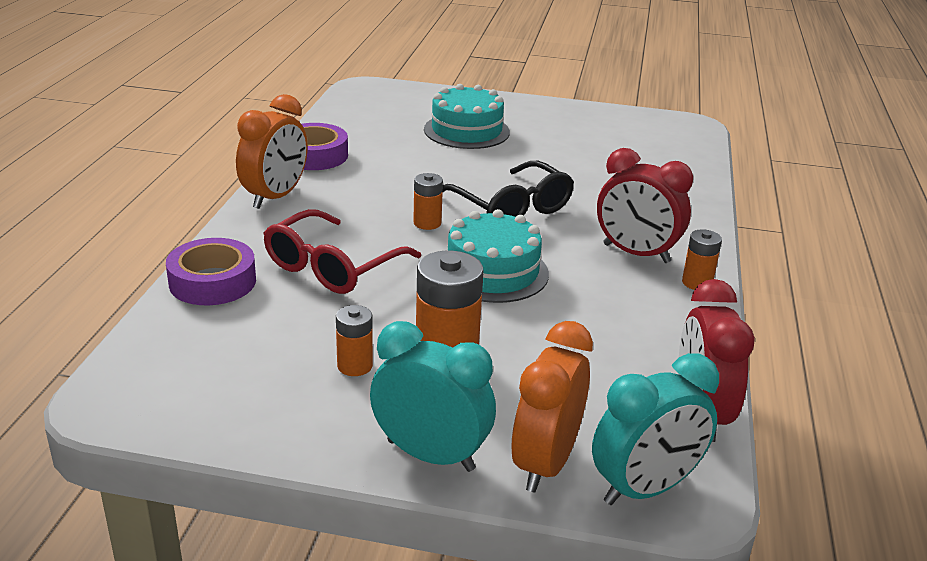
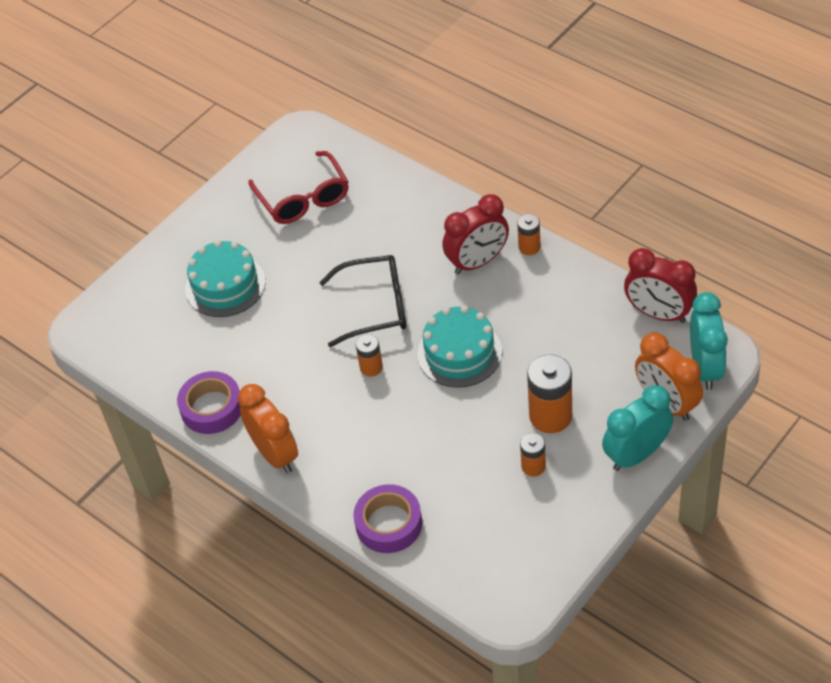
camera: 55 degrees left, 20 degrees up
(332, 267) = (405, 445): red glasses -> red glasses (303, 198)

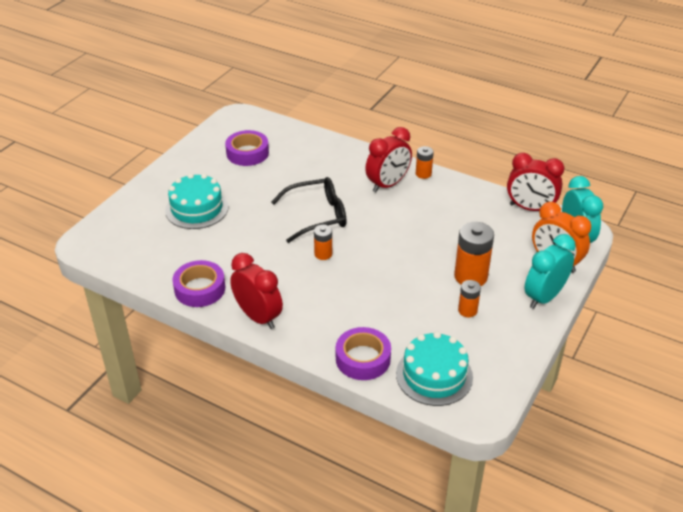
camera: 15 degrees left, 10 degrees down
(275, 454) = (258, 317): orange clock -> red clock
(303, 198) = (247, 153): red glasses -> purple tape
(459, 353) = (389, 241): turquoise cake -> turquoise cake (434, 375)

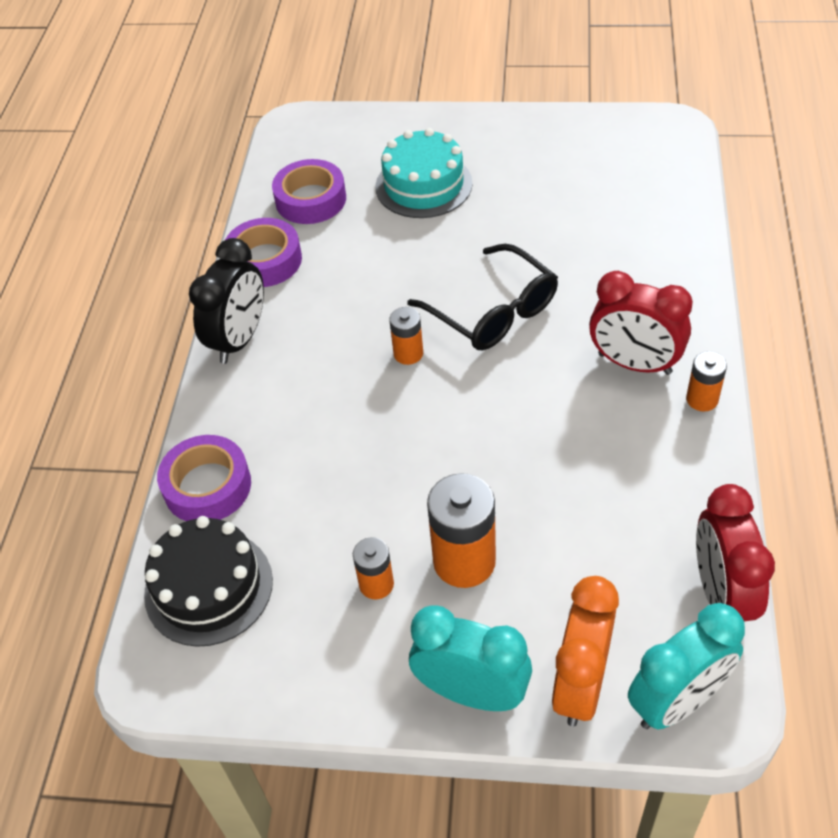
camera: 70 degrees right, 10 degrees up
(247, 153) = (587, 176): purple tape -> purple tape (310, 199)
(258, 317) = (239, 339): red clock -> black clock
(434, 375) = (208, 587): turquoise cake -> black cake

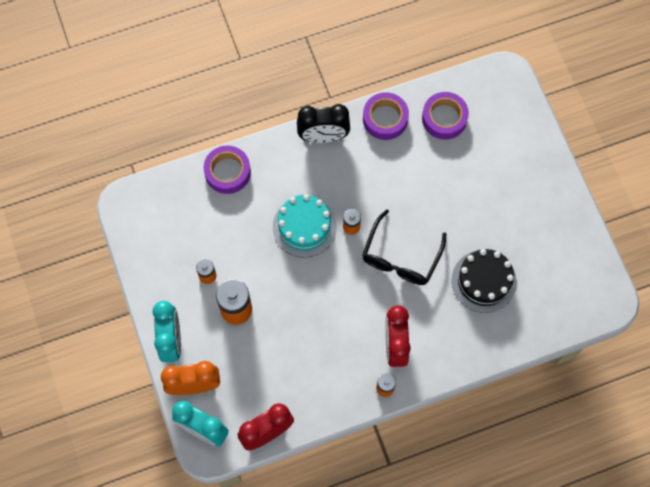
camera: 60 degrees right, 20 degrees up
(208, 587) = (175, 203): black cake -> black cake (484, 281)
(423, 185) = (486, 175): turquoise cake -> turquoise cake (304, 227)

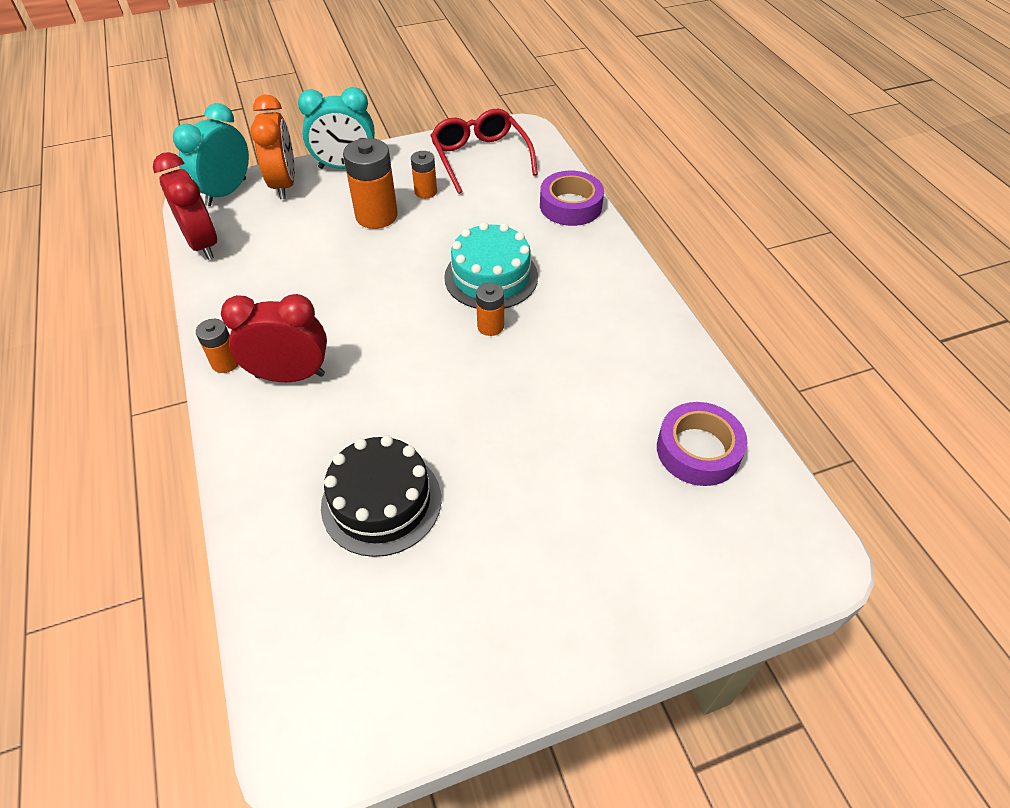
camera: 90 degrees right, 20 degrees down
(164, 236) = (480, 158): none -> red glasses
(323, 137) = (637, 296): black clock -> none
(385, 119) = (681, 368): purple tape -> none
(401, 257) = (436, 385): black glasses -> none

